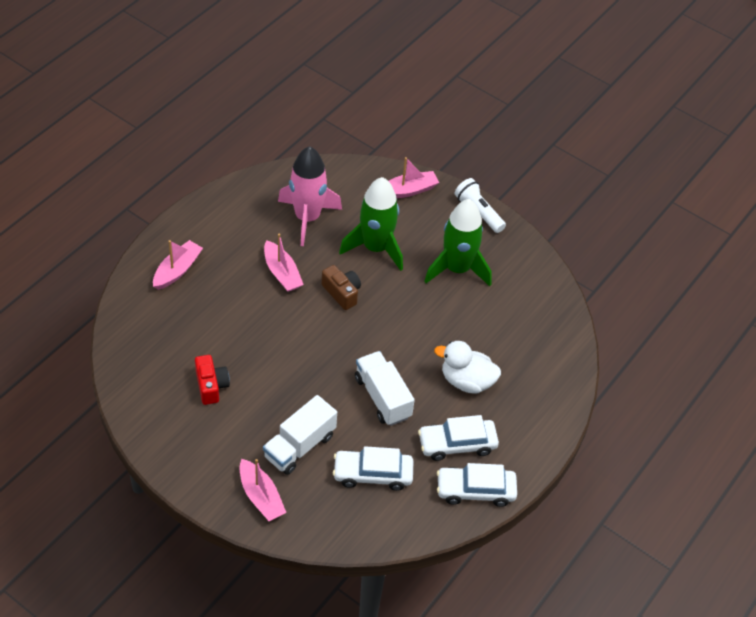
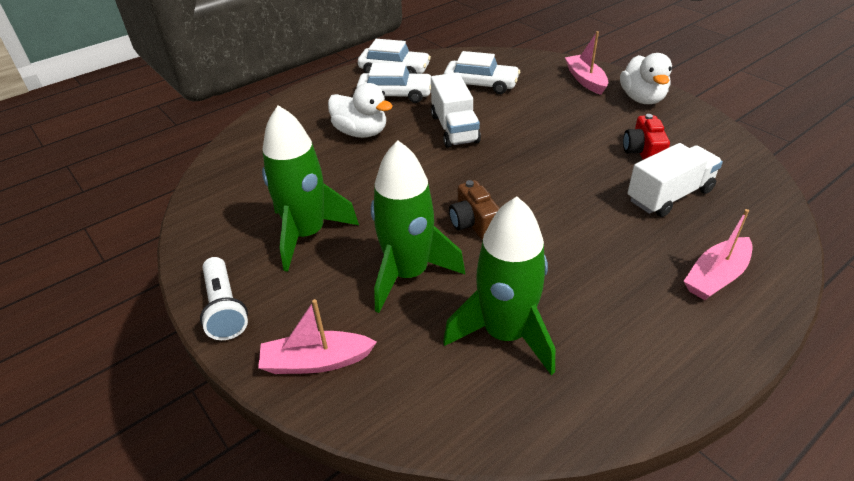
camera: 160 degrees left, 10 degrees down
(203, 468) = (642, 99): none -> white duck
(282, 273) = (554, 256): pink boat -> none
(299, 446) = (546, 104): white truck -> white truck (669, 195)
(307, 218) = (505, 334): pink rocket -> green rocket

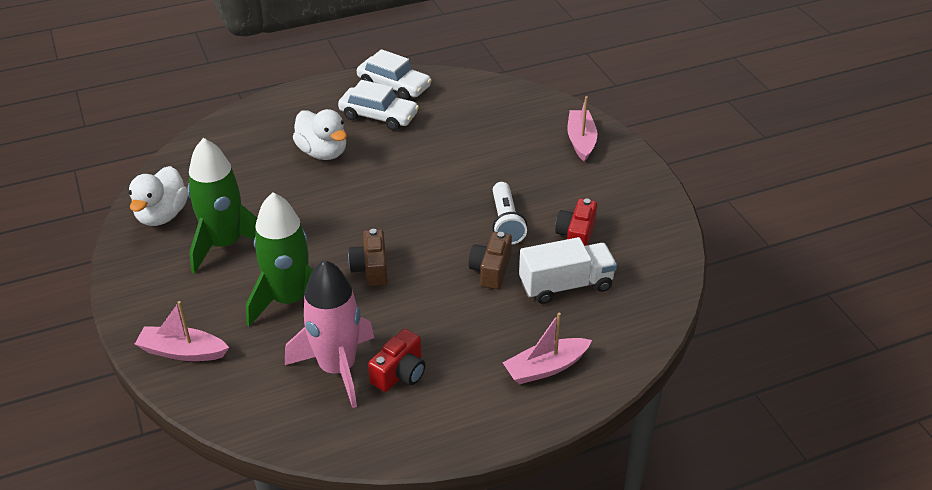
camera: 15 degrees right, 0 degrees up
(225, 308) = (132, 292): white flashlight -> white flashlight (506, 223)
(454, 128) = (412, 168): white truck -> none
(481, 84) = (470, 122): white car -> none
(505, 334) = (337, 368): green rocket -> pink rocket
(575, 321) = (400, 373): none -> red camera
(590, 198) = (491, 270): none -> brown camera
(642, 99) = (622, 176): white duck -> white duck (162, 215)

